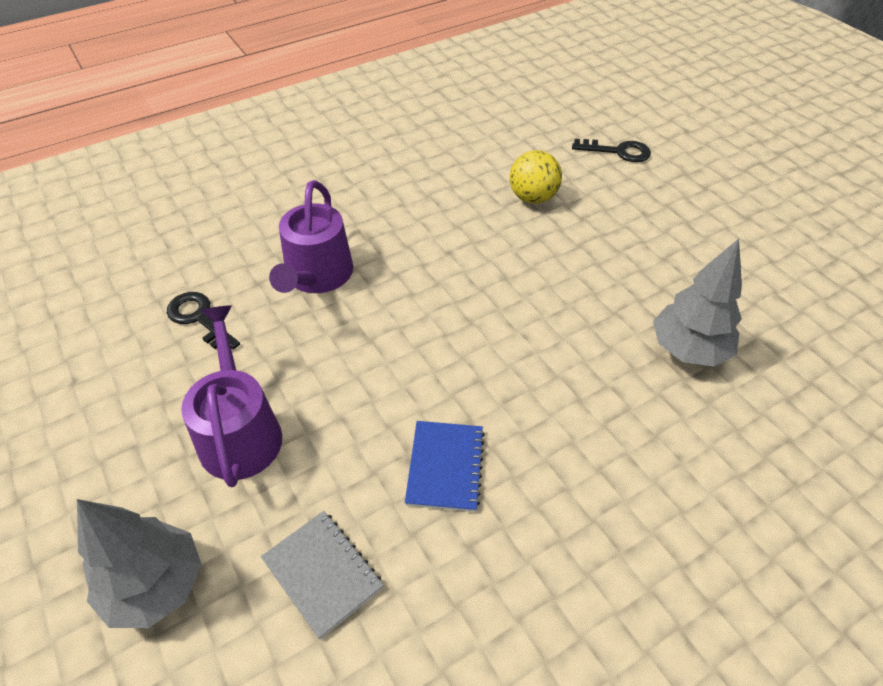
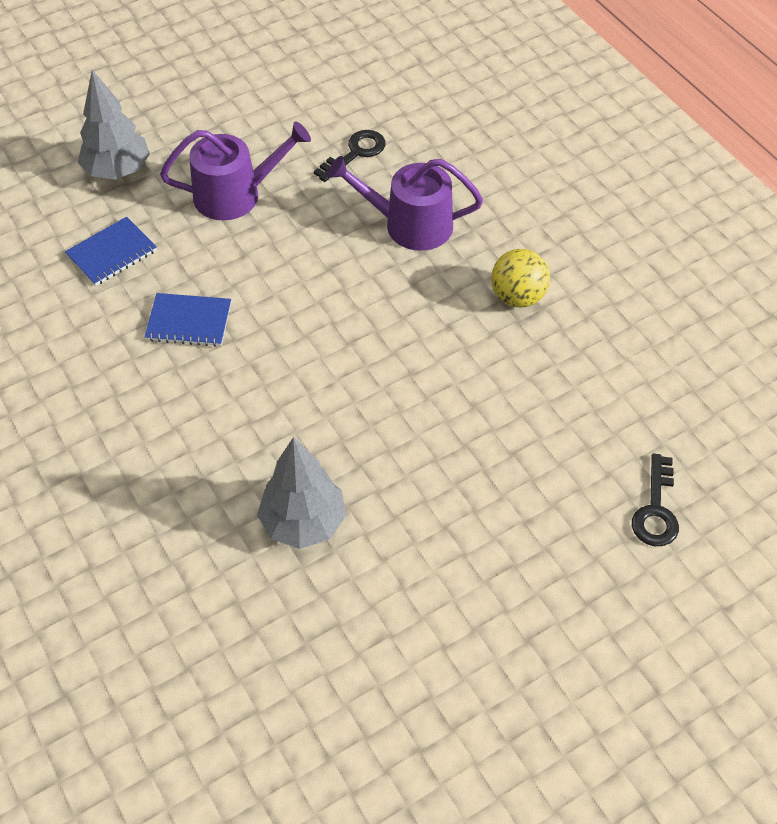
camera: 90 degrees right, 5 degrees up
(322, 573) = (112, 253): grey notebook -> blue notebook
(533, 197) = (546, 406): yellow ball -> yellow ball (518, 297)

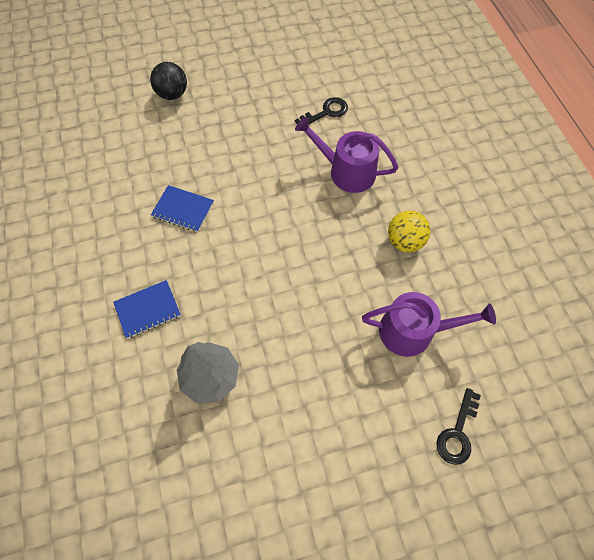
camera: 15 degrees right, 10 degrees up
(112, 253) = (151, 150): blue notebook -> blue notebook (148, 310)
(118, 171) = (172, 94): grey tree -> black ball
(235, 194) = (240, 126): purple watering can -> purple watering can (413, 331)

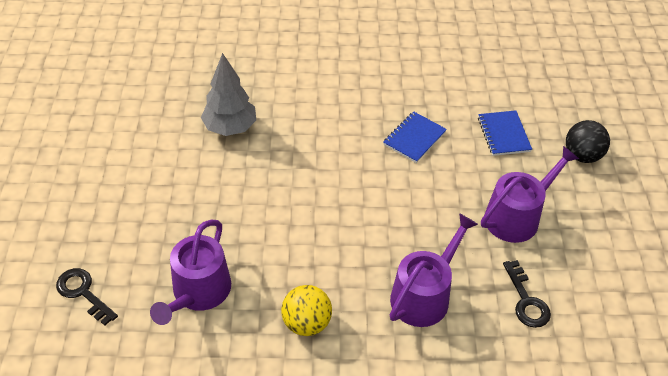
camera: 105 degrees right, 15 degrees down
(148, 310) = (312, 98): blue notebook -> blue notebook (503, 134)
(250, 127) = (517, 216): none -> purple watering can

